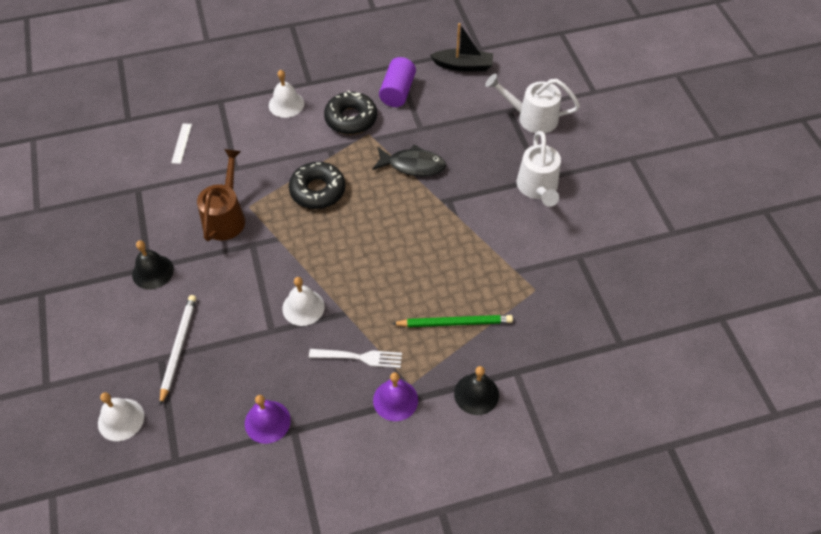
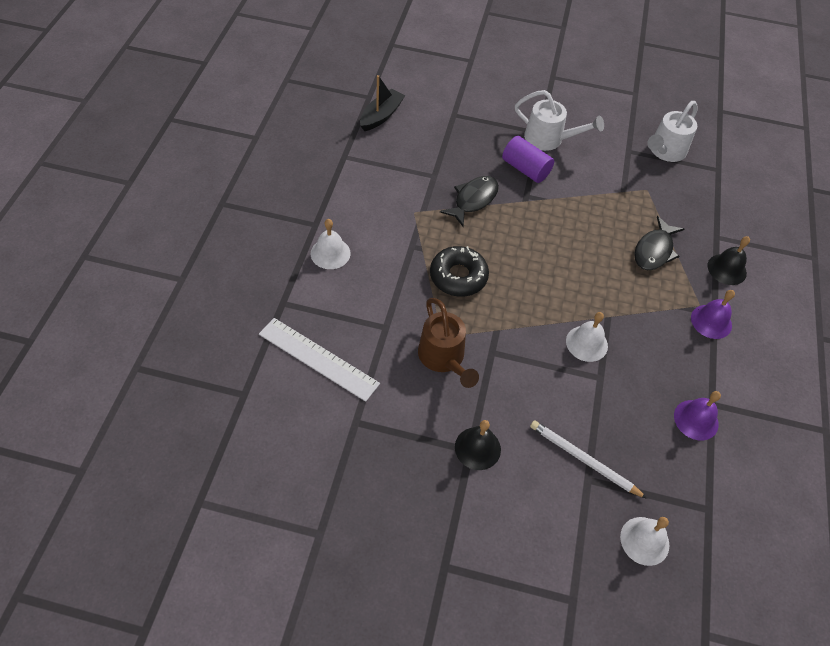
camera: 65 degrees left, 0 degrees up
(182, 143) = (318, 358): white ruler -> white ruler, size x2.14
(226, 216) = (444, 359): brown watering can -> brown watering can turned 150 degrees counterclockwise
(351, 119) = (386, 215): black donut -> none
(360, 357) = (659, 326): white fork -> none
(397, 92) = (378, 170): purple cylinder -> purple cylinder (525, 169)
(454, 323) = (654, 251): green pencil -> black fish
(531, 118) = (472, 106): white watering can -> white watering can (664, 152)

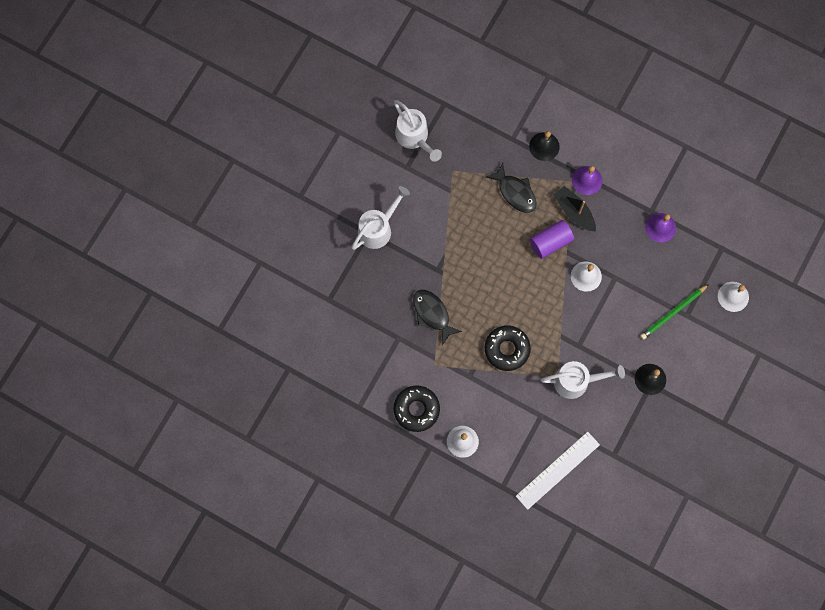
camera: 70 degrees left, 20 degrees up
(356, 205) = (416, 409): none -> black donut
(381, 116) = (316, 364): black boat -> black boat (574, 212)
(444, 359) = (577, 381): brown watering can -> white watering can
(525, 169) = (408, 260): purple cylinder -> purple cylinder (550, 242)
(584, 460) = (673, 313): white pencil -> green pencil

